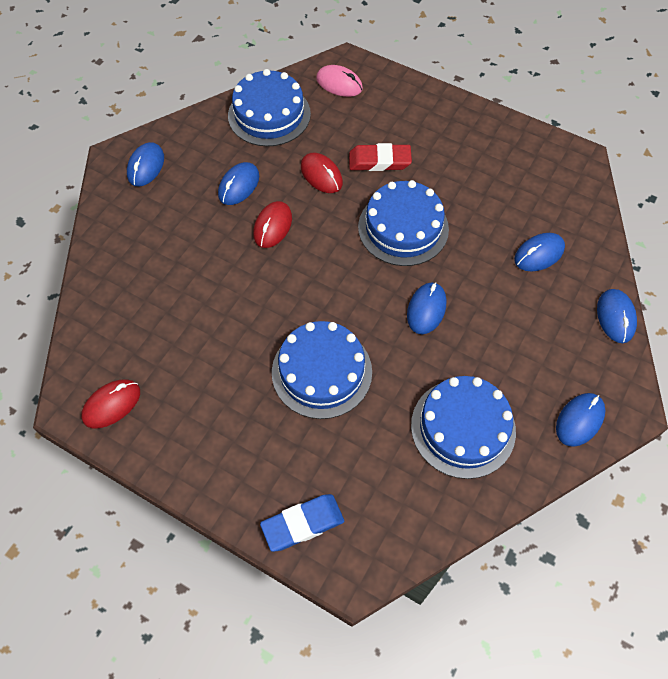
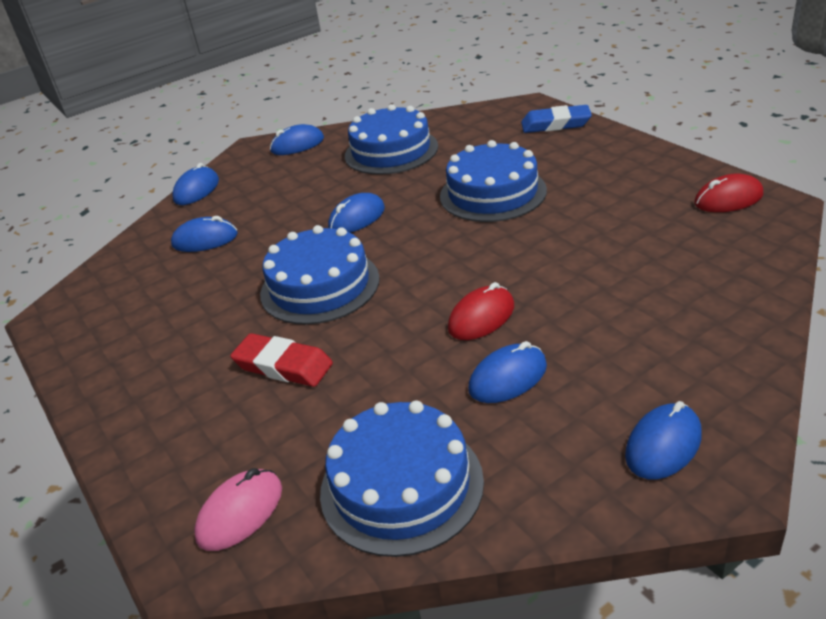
camera: 150 degrees left, 25 degrees down
(321, 175) = (377, 365): red mouse -> none
(339, 84) = (240, 512): pink mouse -> pink mouse turned 75 degrees clockwise

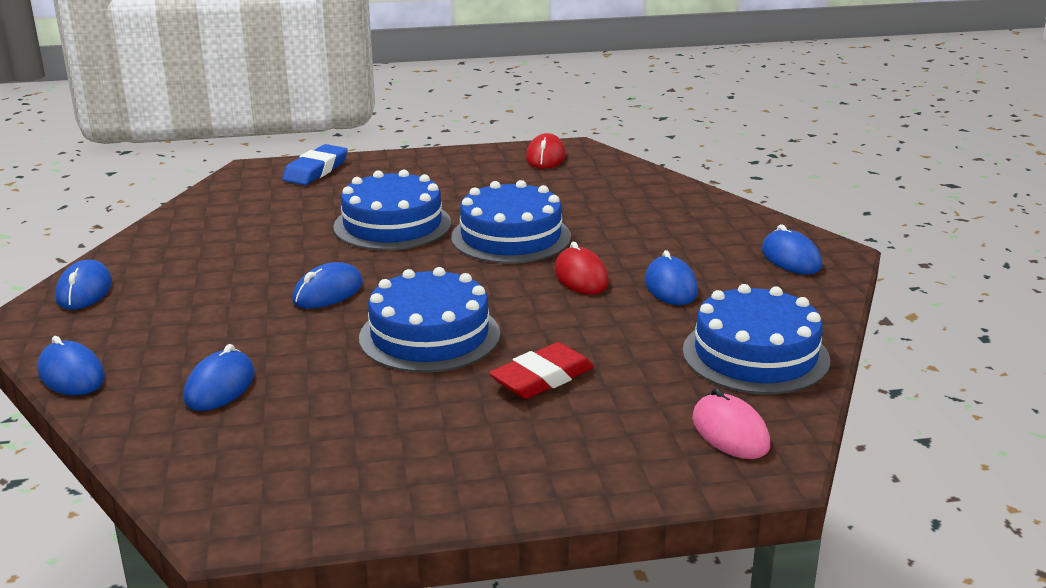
camera: 70 degrees left, 10 degrees down
(357, 218) = (328, 292): blue mouse -> blue mouse turned 60 degrees clockwise
(391, 151) = (215, 246): blue cake -> blue cake (511, 237)

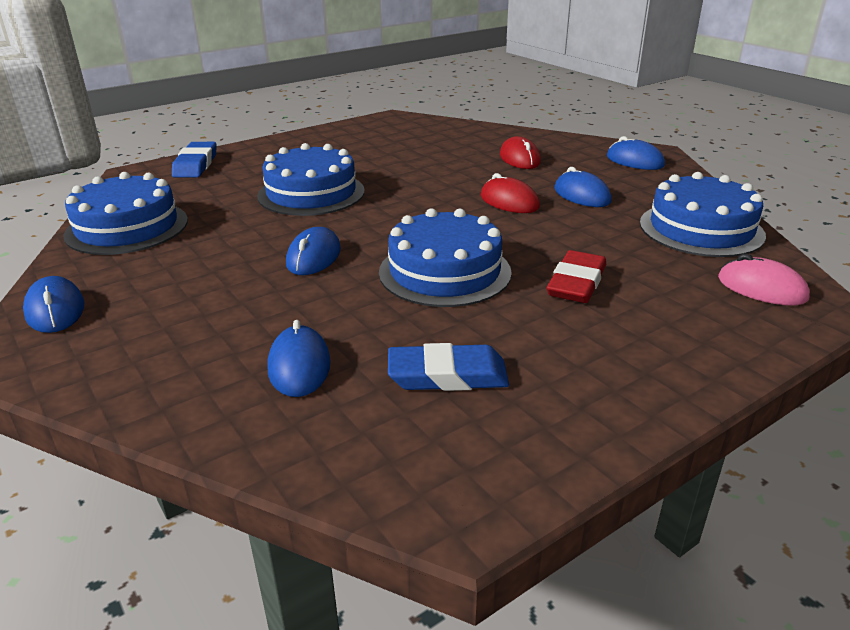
camera: 25 degrees left, 5 degrees up
(71, 375) = (119, 399): blue mouse -> none
(327, 427) = (447, 375): none -> blue eraser
(511, 237) = (420, 184): blue cake -> blue cake (127, 227)
(545, 157) = (379, 126): red mouse -> red mouse (519, 159)

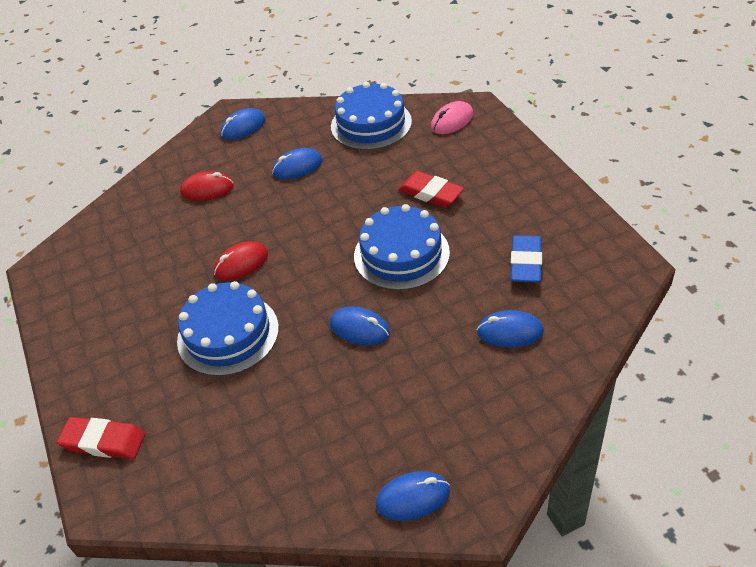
camera: 75 degrees left, 15 degrees up
(127, 227) = (258, 477): blue cake -> none
(196, 165) = (104, 441): blue eraser -> red eraser
(509, 202) = (295, 207): red mouse -> red mouse (241, 264)

